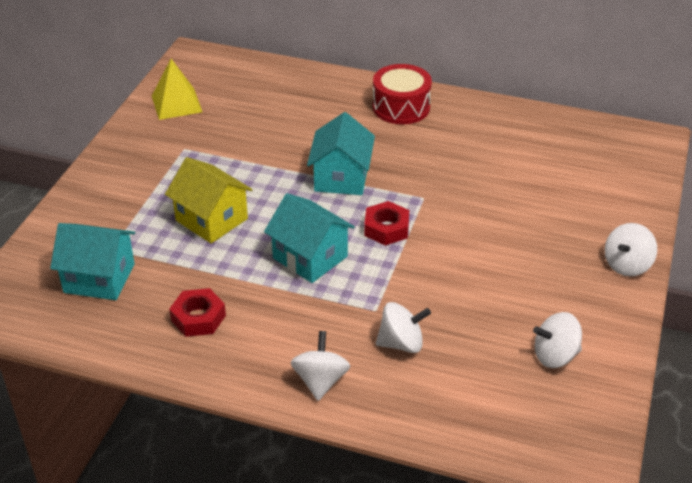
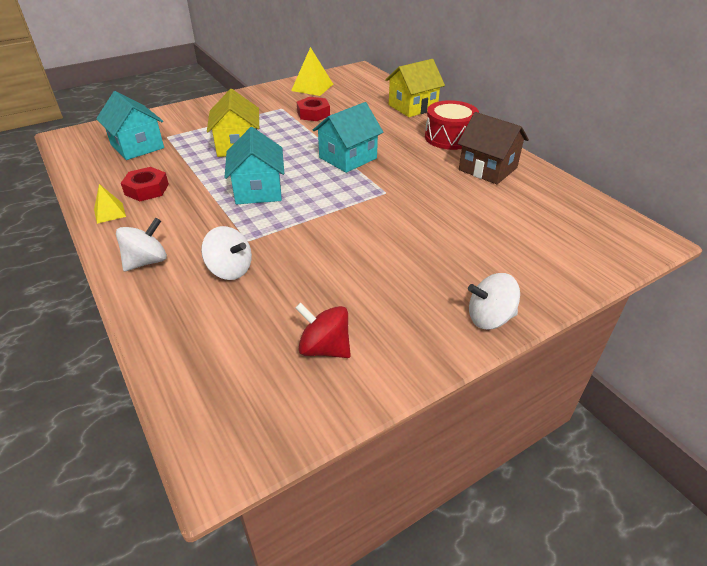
camera: 40 degrees right, 0 degrees up
(204, 362) = (110, 213): none -> yellow pyramid
(320, 83) = (412, 107): none -> yellow house
(386, 228) = (331, 198): red nut -> red nut (313, 114)
(474, 128) = (488, 169): none -> brown house
(555, 356) = (324, 348): white spinning top -> red spinning top

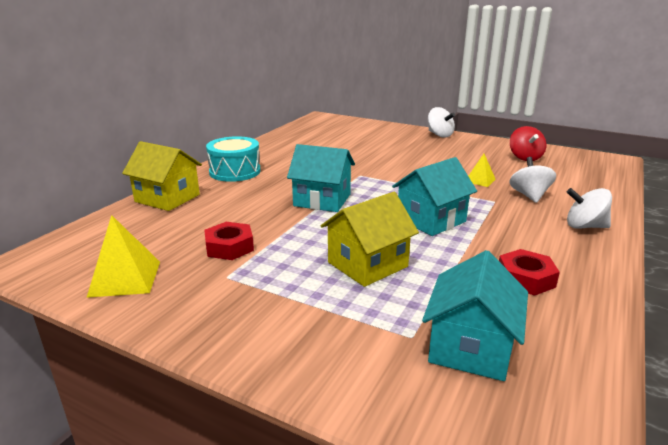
camera: 120 degrees left, 15 degrees down
(110, 213) = (588, 278): yellow pyramid -> yellow pyramid (480, 180)
(449, 137) = (235, 171): red drum -> turquoise drum
(488, 169) = (281, 153): brown house -> none

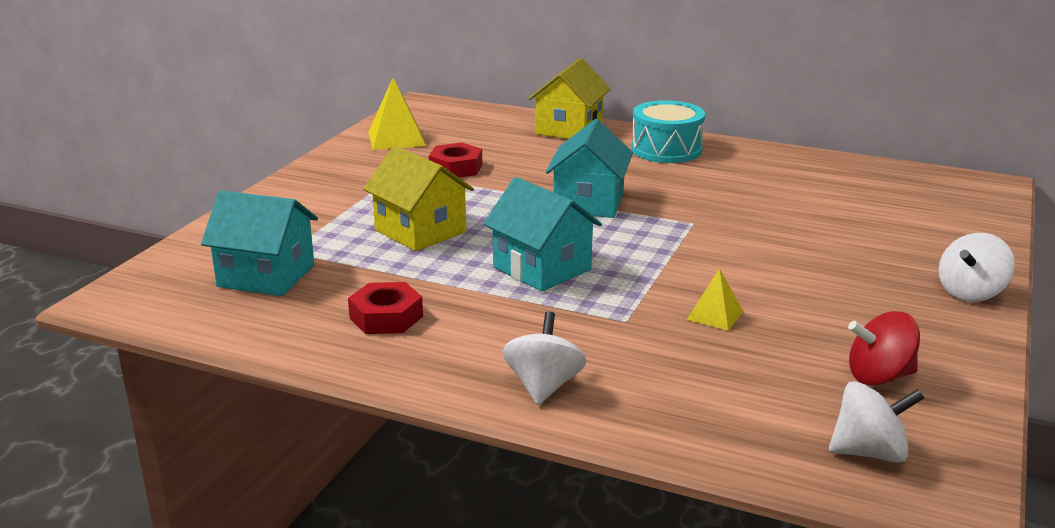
camera: 85 degrees right, 0 degrees up
(529, 196) = (660, 354): white spinning top -> white spinning top (869, 452)

